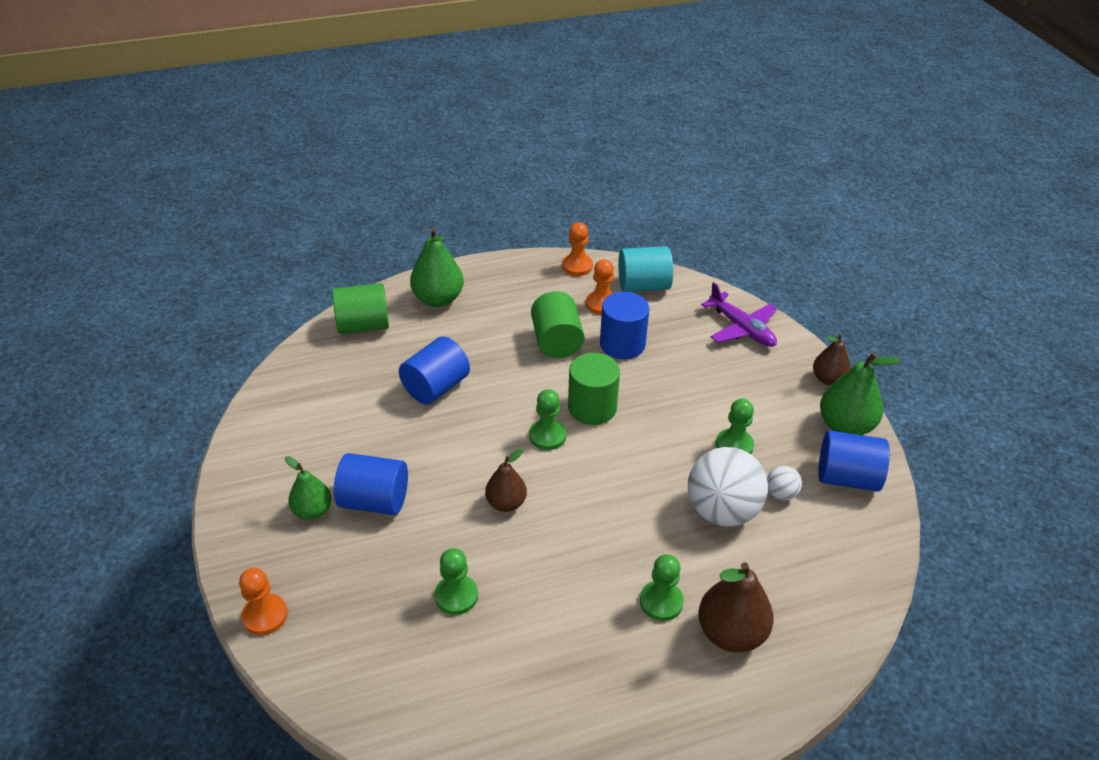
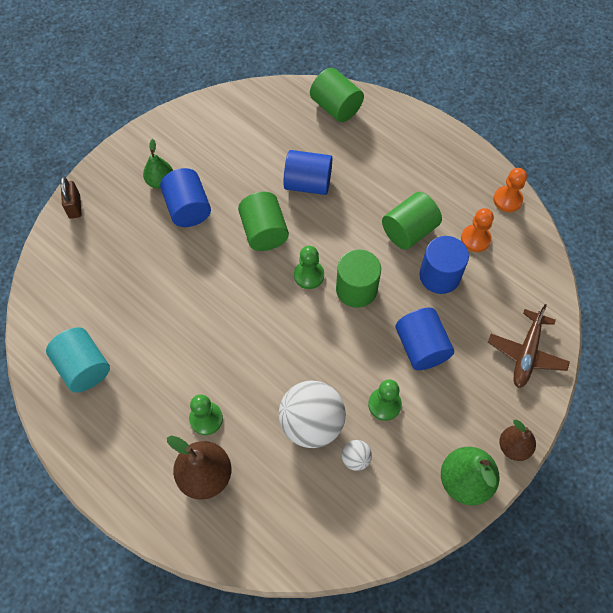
camera: 60 degrees right, 20 degrees up
(265, 615) = (74, 207): orange pawn -> brown padlock
(438, 299) = (396, 133): green pear -> none
(456, 596) = (142, 296): green pawn -> none
(464, 448) = (264, 232): none -> green cylinder
(506, 503) = (232, 283): brown pear -> none
(643, 286) = (522, 257): turquoise cylinder -> turquoise cylinder (83, 367)
(741, 328) = (526, 353): purple plane -> brown plane
(847, 478) = (405, 503): blue cylinder -> blue cylinder (421, 347)

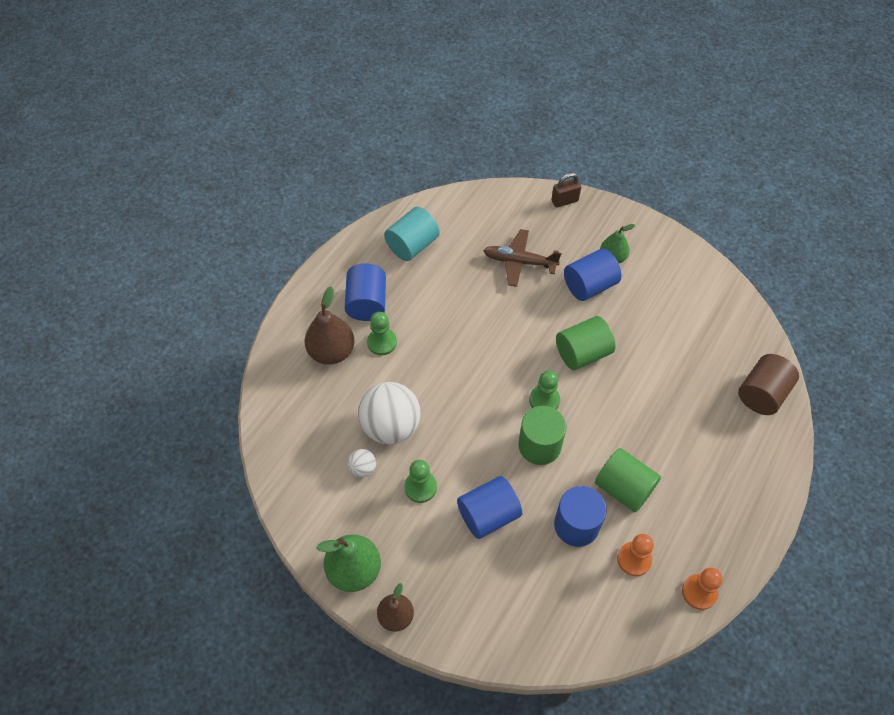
camera: 80 degrees right, 5 degrees down
(308, 183) = (652, 382): blue cylinder -> blue cylinder (367, 303)
(336, 107) = (762, 394): green cylinder -> brown cylinder
(526, 353) = (503, 625): brown plane -> brown plane (519, 262)

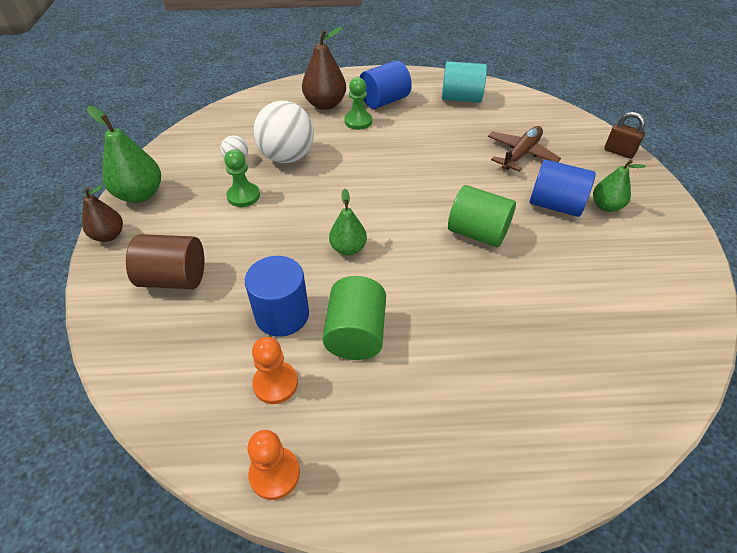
camera: 55 degrees right, 10 degrees down
(488, 515) = (247, 247): blue cylinder -> none
(519, 262) = (520, 154): brown plane -> brown plane turned 60 degrees clockwise
(539, 445) = (348, 248): green cylinder -> green pear
(544, 400) = (399, 230): green pawn -> none
(762, 394) = (607, 414): brown cylinder -> brown cylinder (174, 278)

